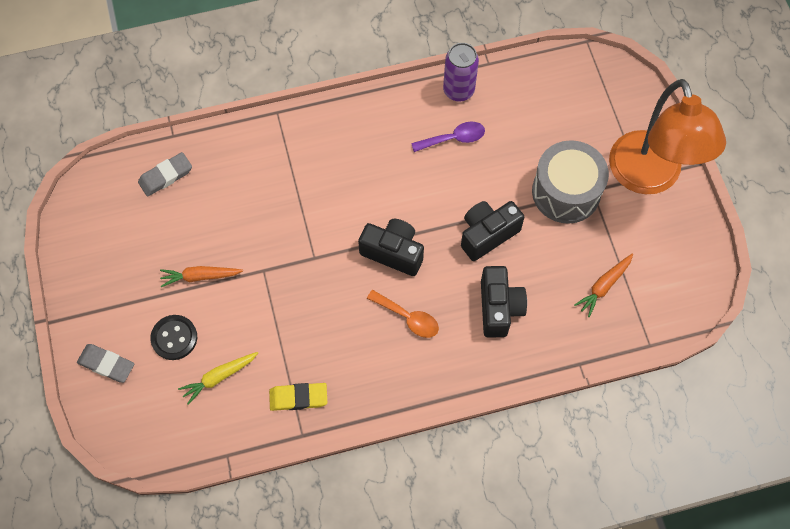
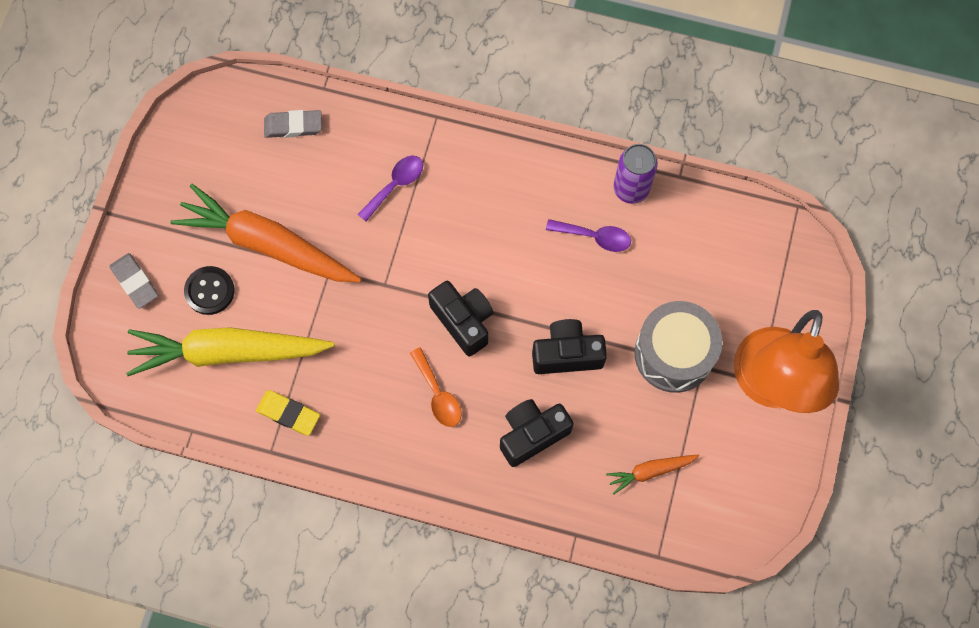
camera: 30 degrees right, 5 degrees up
(200, 276) = (267, 244): orange carrot -> orange carrot, size x2.22
(219, 377) = (228, 352): yellow carrot -> yellow carrot, size x2.22
(276, 179) = (395, 185): none -> purple spoon
(499, 308) = (532, 434): black camera -> black camera turned 150 degrees counterclockwise

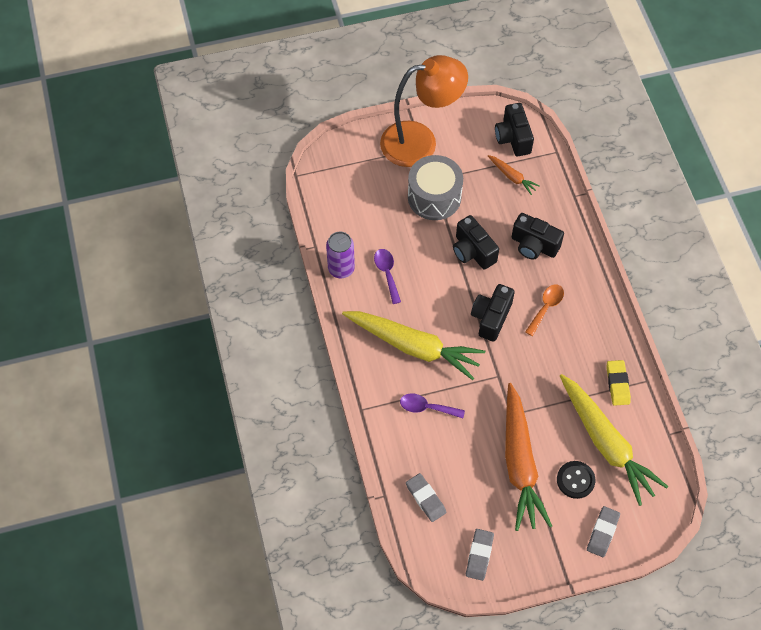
camera: 120 degrees left, 10 degrees down
(198, 143) = (479, 555): none -> grey eraser
(479, 213) = (413, 346): none -> yellow carrot
(712, 511) = (513, 138): none -> black camera

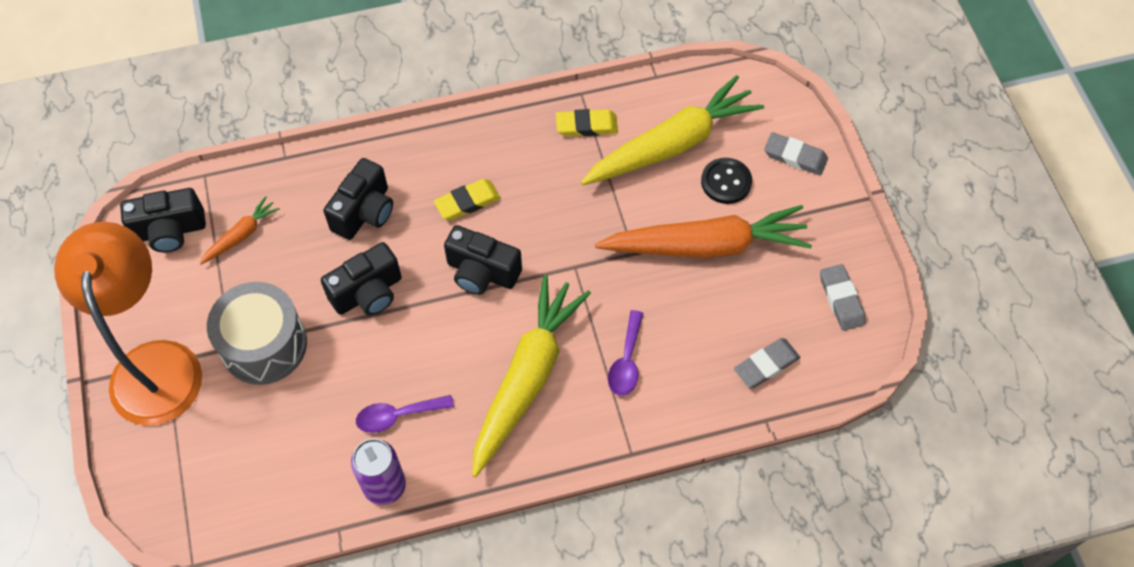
camera: 90 degrees left, 0 degrees up
(479, 555) = (841, 299): grey eraser -> grey eraser turned 60 degrees clockwise
(546, 307) = (467, 202): orange spoon -> yellow eraser

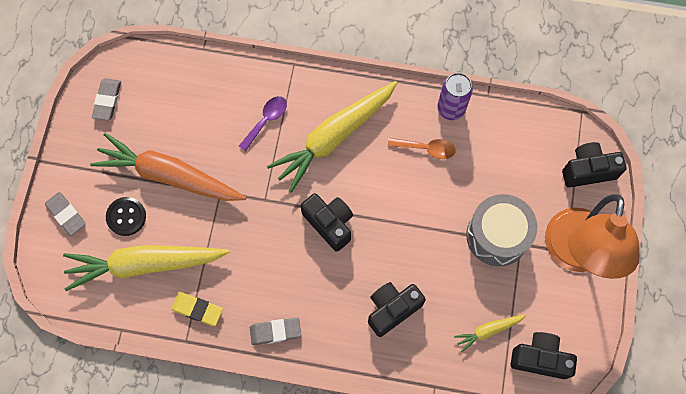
camera: 155 degrees left, 10 degrees up
(241, 235) = (488, 331): orange carrot -> yellow carrot
(368, 293) = (413, 243): black camera -> black camera (588, 170)
(397, 416) = (426, 148): purple spoon -> orange spoon
(467, 202) = (315, 284): yellow eraser -> none
(766, 365) = (181, 80): grey eraser -> grey eraser (275, 332)

